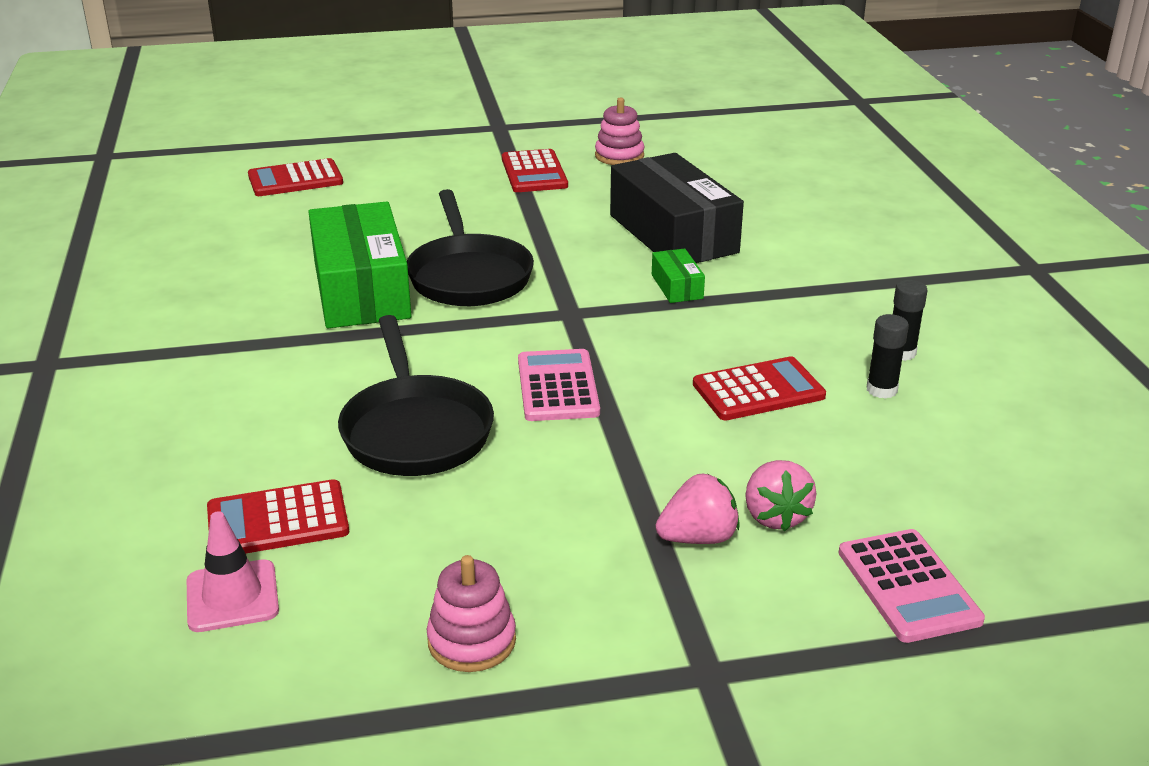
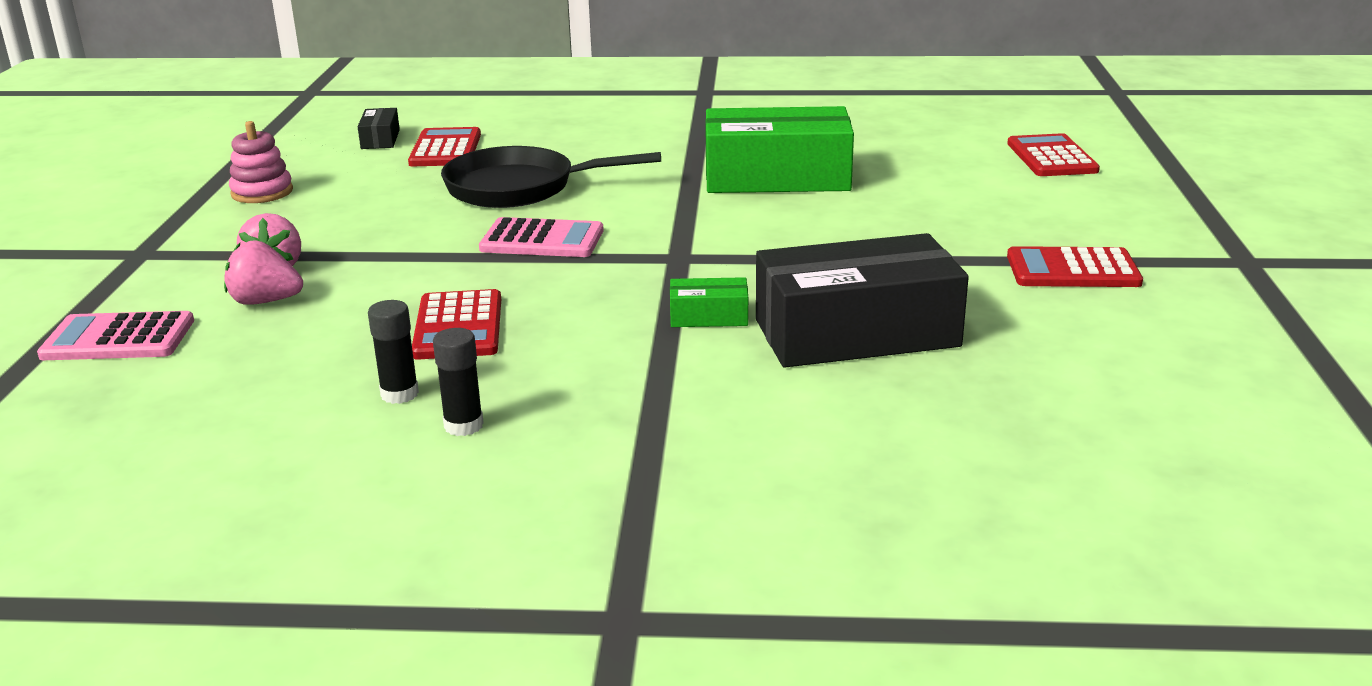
camera: 105 degrees right, 5 degrees down
(232, 596) = (380, 139): pink traffic cone -> black box
(469, 276) = (785, 219): black pan -> none
(619, 156) = (1139, 330): pink stacking toy -> none

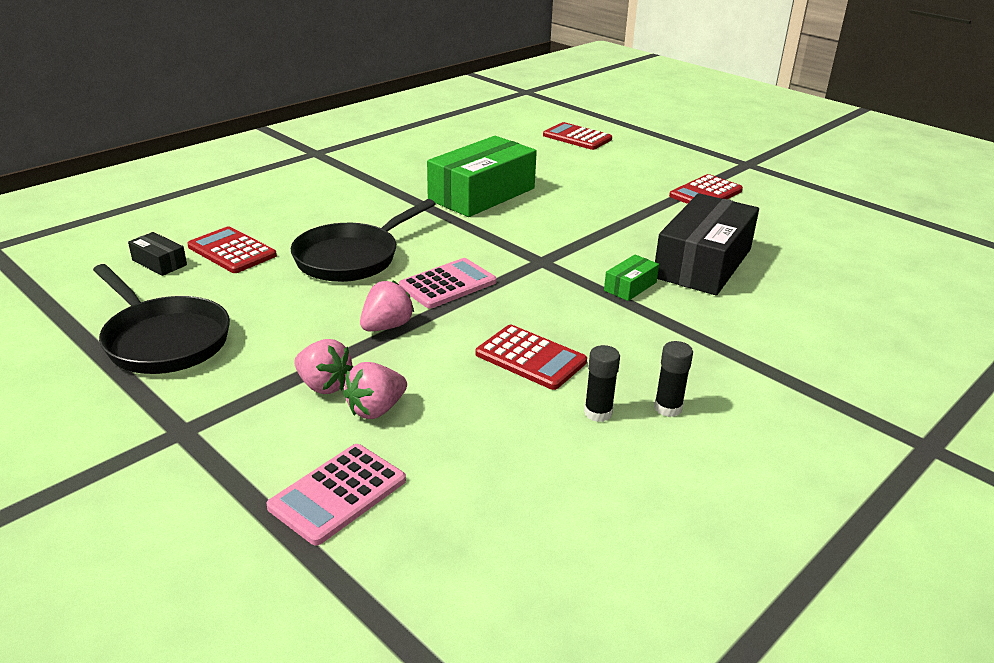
camera: 50 degrees left, 5 degrees up
(262, 192) = (164, 340): pink stacking toy -> black pan
(414, 250) = (386, 326): none -> pink strawberry

